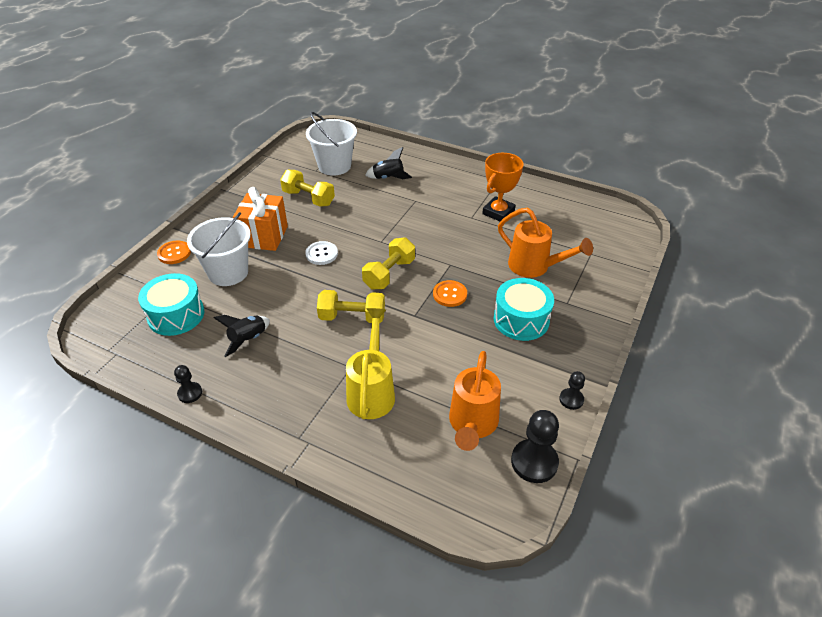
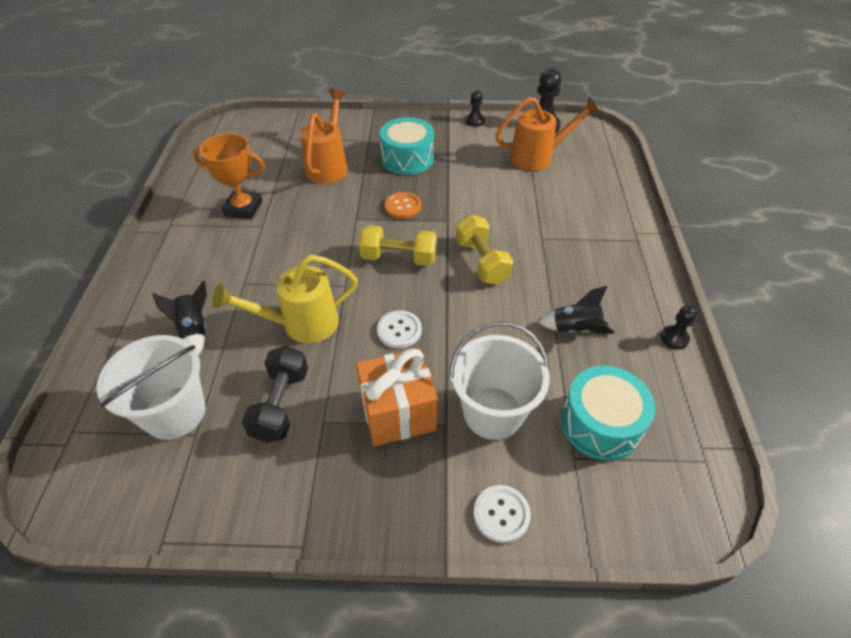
camera: 115 degrees left, 5 degrees up
(174, 253) = (501, 514): orange button -> white button
(308, 198) = (281, 404): yellow dumbbell -> black dumbbell
(372, 391) = (556, 216): yellow watering can -> yellow watering can (301, 324)

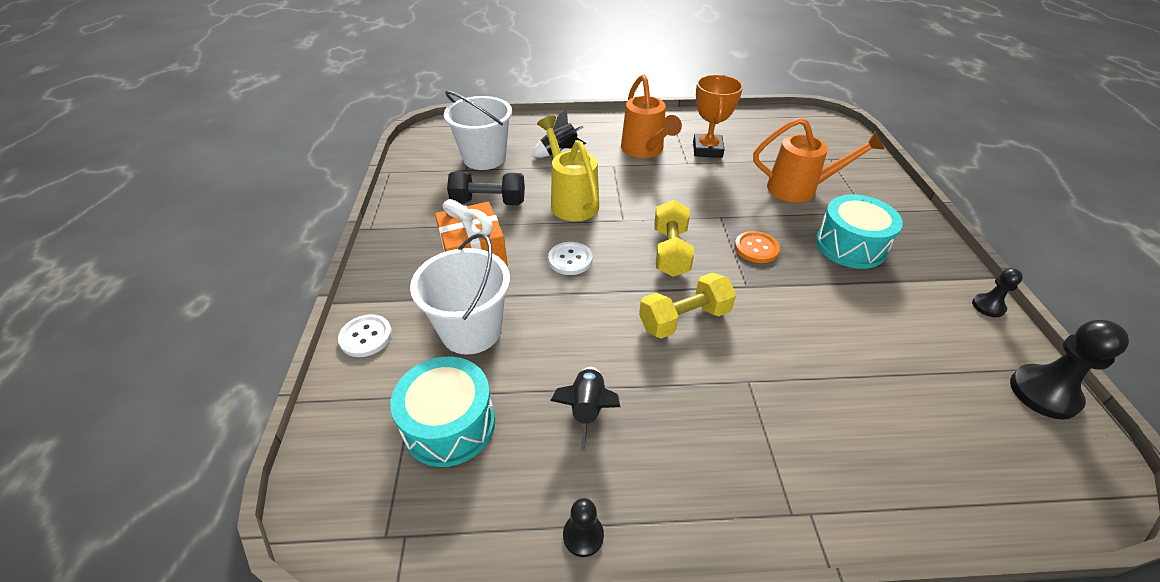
camera: 85 degrees right, 5 degrees down
(538, 157) = (944, 383): orange watering can -> orange watering can (645, 150)

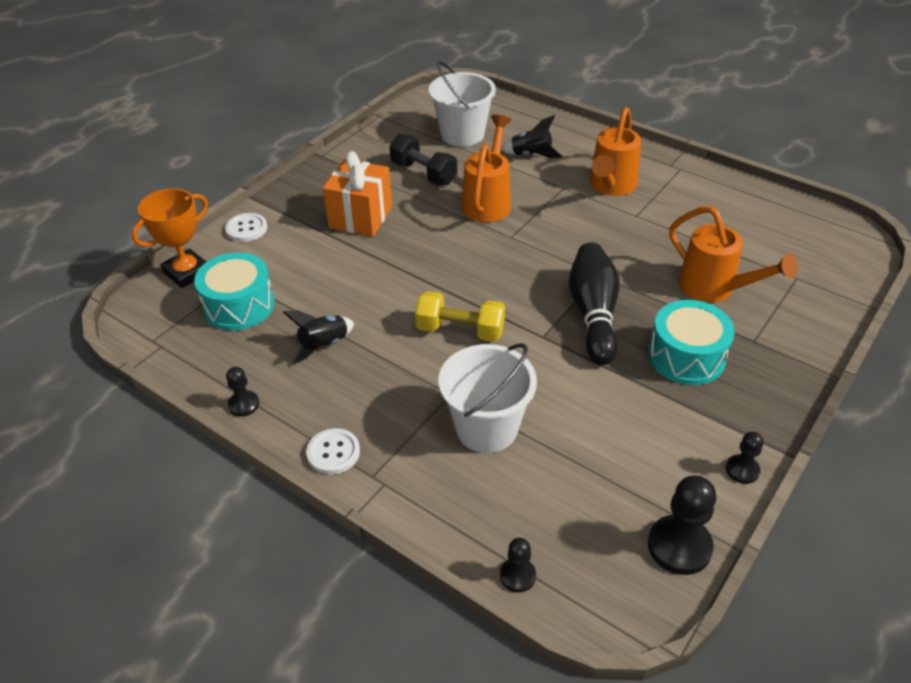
camera: 40 degrees right, 0 degrees up
(471, 330) = (310, 259): white bucket -> white bucket (486, 428)
(570, 259) = (431, 246): white button -> white button (333, 452)
(571, 201) = (488, 202): yellow watering can -> orange watering can
(670, 252) = (516, 279): yellow dumbbell -> none
(707, 150) = (674, 212): orange trophy -> orange trophy (187, 272)
(756, 248) = (593, 314): orange button -> black bowling pin
(1009, 513) = (517, 576): none -> black pawn

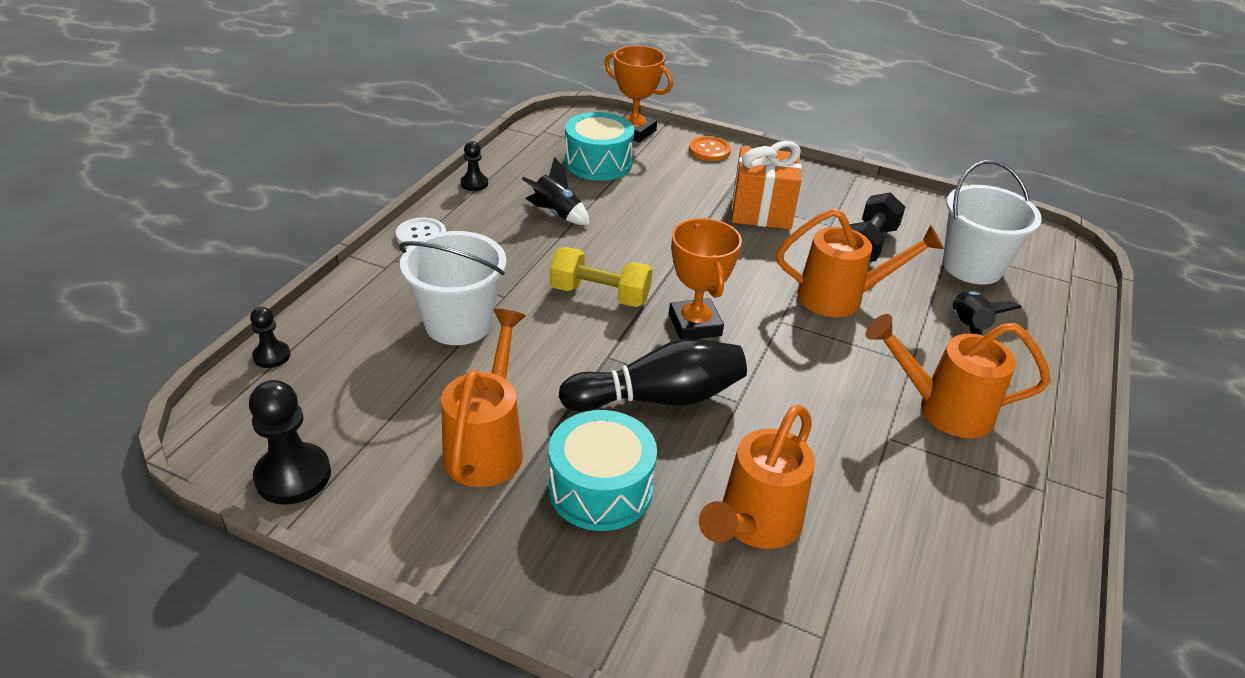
camera: 75 degrees right, 5 degrees down
(246, 229) = (709, 150): white button -> orange button
(460, 330) = (600, 295): yellow dumbbell -> yellow dumbbell turned 75 degrees counterclockwise
(509, 281) = (695, 325): none -> orange trophy
(643, 416) = (487, 445): none -> orange watering can
(742, 470) = (404, 540): black pawn -> none

